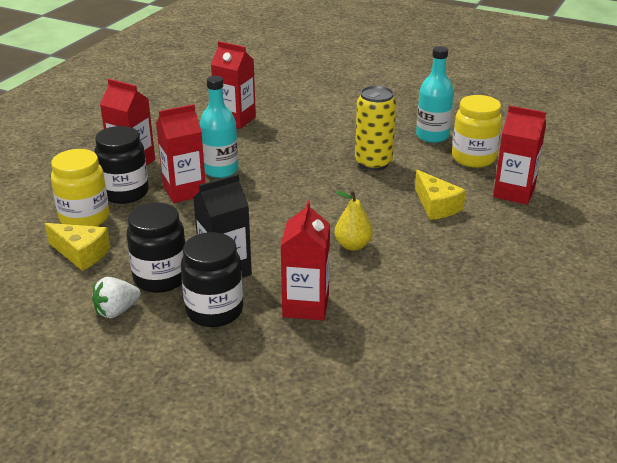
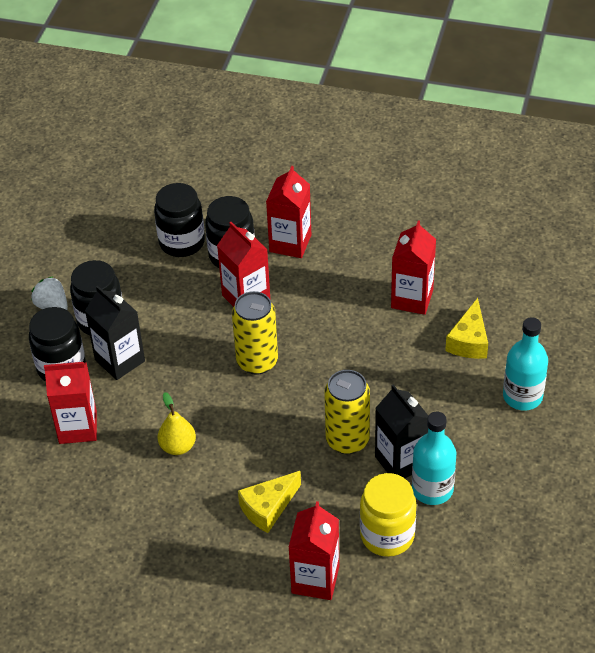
camera: 80 degrees right, 15 degrees up
(81, 253) = (127, 258): yellow cheese -> yellow cheese (469, 341)
(84, 218) = (182, 242): yellow jar -> black jar
(220, 170) = (294, 314): turquoise bottle -> turquoise bottle (522, 396)
(267, 194) = (257, 361): none -> yellow can
(402, 144) = (401, 461): none -> black carton

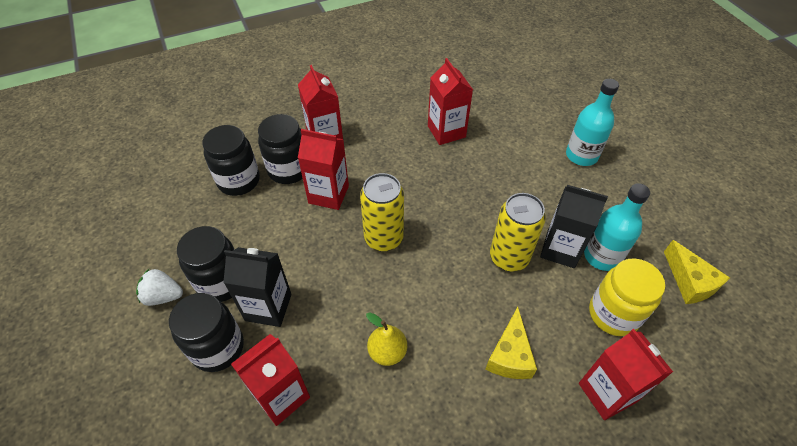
camera: 40 degrees left, 5 degrees up
(469, 341) = (511, 139): yellow cheese -> yellow cheese (690, 282)

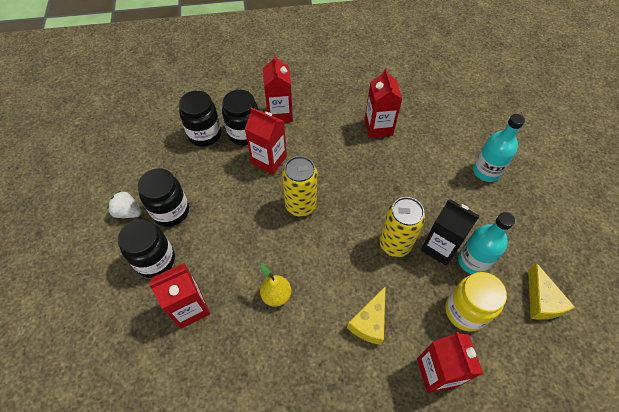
camera: 15 degrees right, 5 degrees up
(268, 307) = (199, 239): black carton -> none

